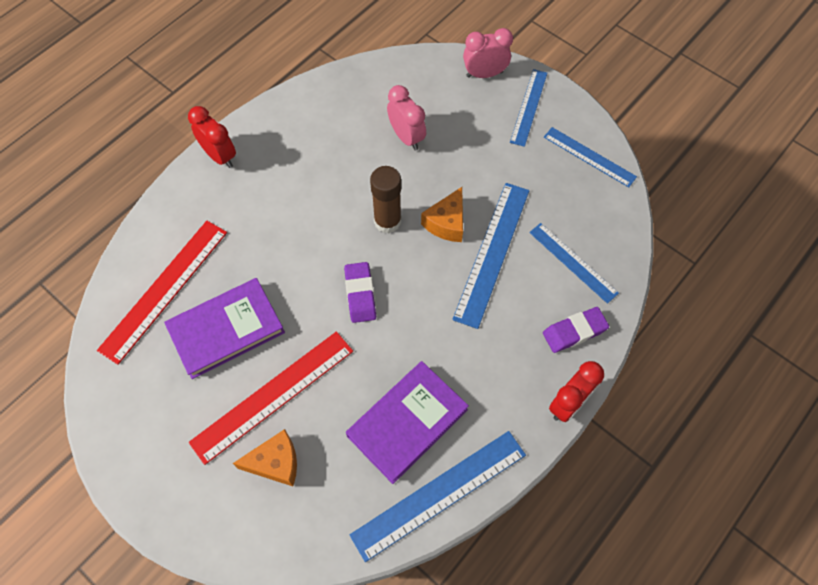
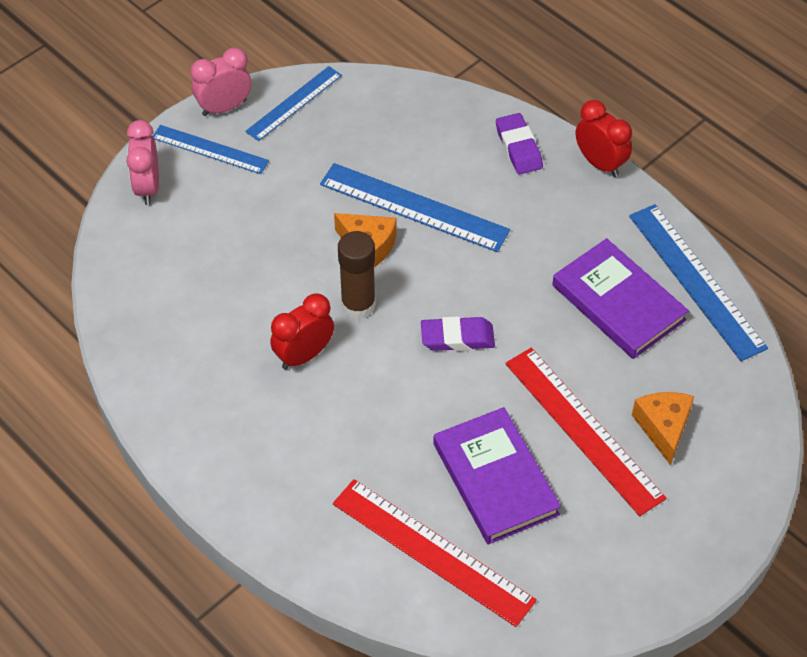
camera: 85 degrees left, 10 degrees down
(220, 156) = (227, 490): red clock -> red clock (304, 355)
(406, 137) = (233, 277): pink clock -> pink clock (224, 107)
(573, 262) = (433, 137): blue ruler -> none

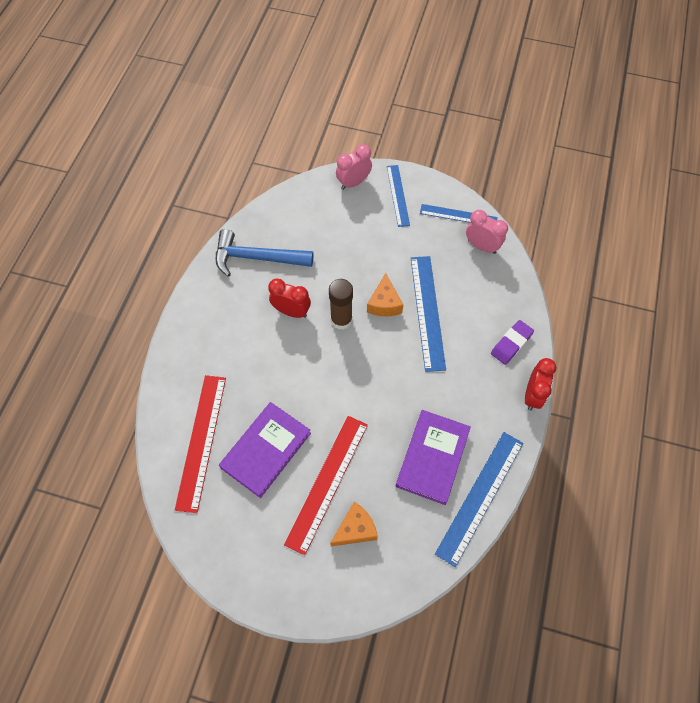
camera: 60 degrees right, 10 degrees up
(184, 357) = (257, 258): none -> blue hammer
(224, 107) = (431, 186): pink clock -> pink clock (481, 246)
(457, 338) = (350, 381): purple eraser -> none

